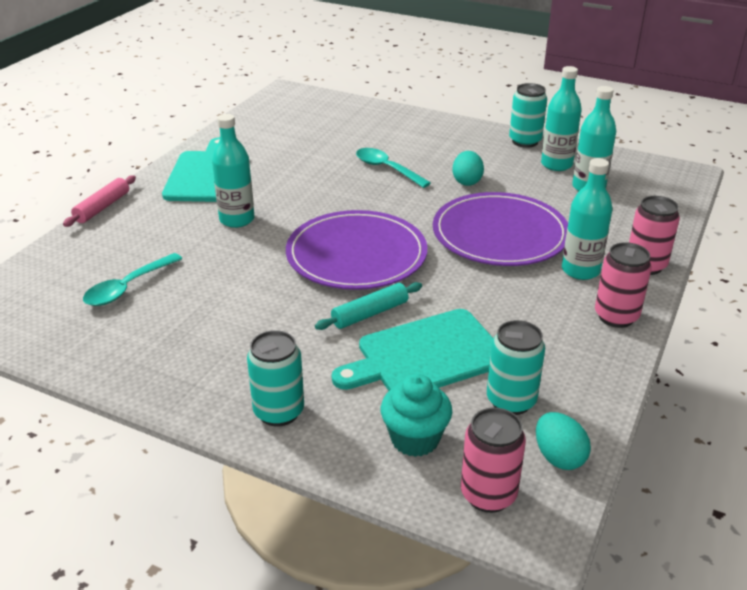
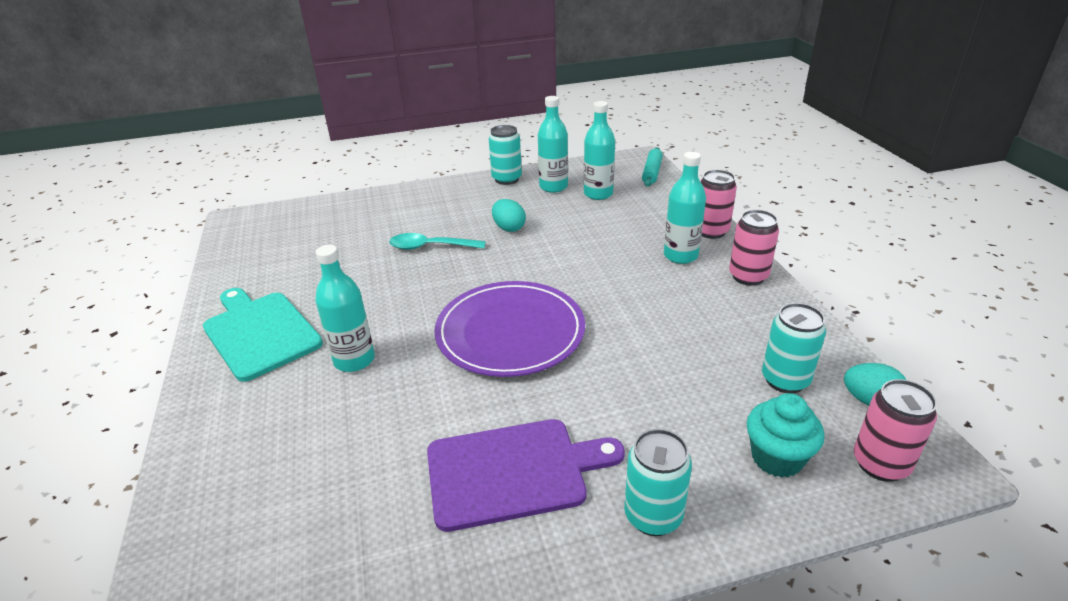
camera: 40 degrees left, 0 degrees up
(102, 207) = (176, 429): pink rolling pin -> none
(128, 287) = (331, 497): turquoise spoon -> none
(235, 336) = (513, 472): none -> purple cutting board
(370, 313) = (593, 376): turquoise rolling pin -> turquoise rolling pin (651, 172)
(425, 355) = (682, 383): turquoise cutting board -> none
(500, 234) = (591, 257): purple plate -> none

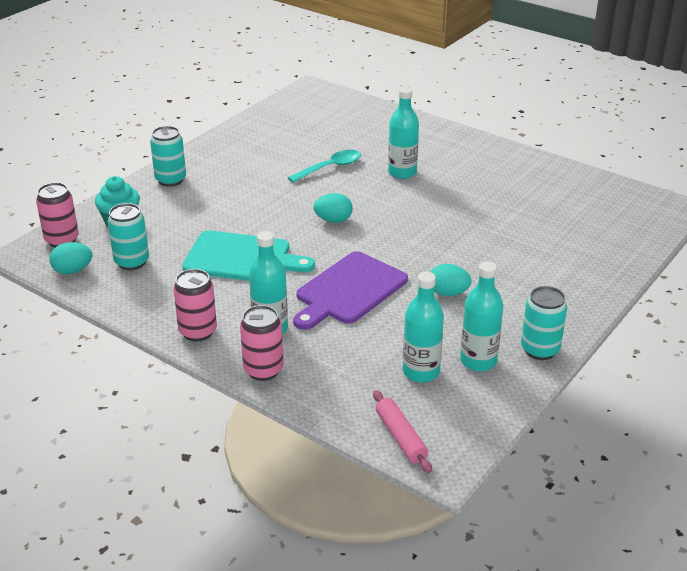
camera: 140 degrees right, 0 degrees up
(260, 332) = (481, 162): turquoise cutting board -> turquoise cutting board (242, 258)
(430, 247) = (481, 250): turquoise spoon -> turquoise spoon (330, 168)
(510, 332) = (333, 220): purple plate -> turquoise egg
(513, 472) = (251, 168): purple cutting board -> purple cutting board (348, 290)
(651, 172) = (401, 437): turquoise rolling pin -> pink rolling pin

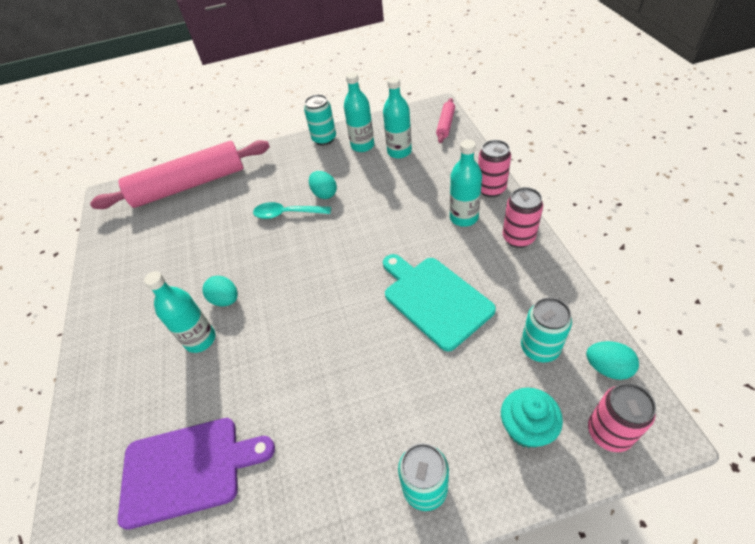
camera: 135 degrees left, 15 degrees up
(330, 168) = (246, 391): turquoise spoon -> turquoise spoon (287, 214)
(333, 220) = (322, 306): turquoise egg -> turquoise egg (225, 300)
(348, 290) = (383, 225): purple cutting board -> purple cutting board (187, 469)
(607, 244) = (189, 185): none -> pink rolling pin

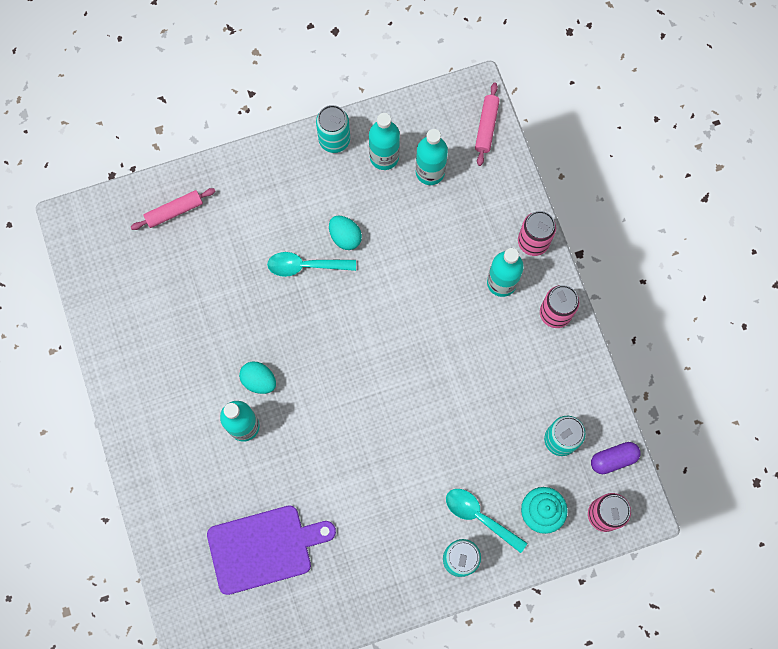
camera: 10 degrees left, 25 degrees up
(189, 185) = (174, 211): pink rolling pin -> pink rolling pin, size x0.42
(434, 299) = (469, 385): turquoise cutting board -> none
(449, 434) = (479, 517): none -> turquoise spoon
(607, 368) = (613, 459): turquoise egg -> purple capsule

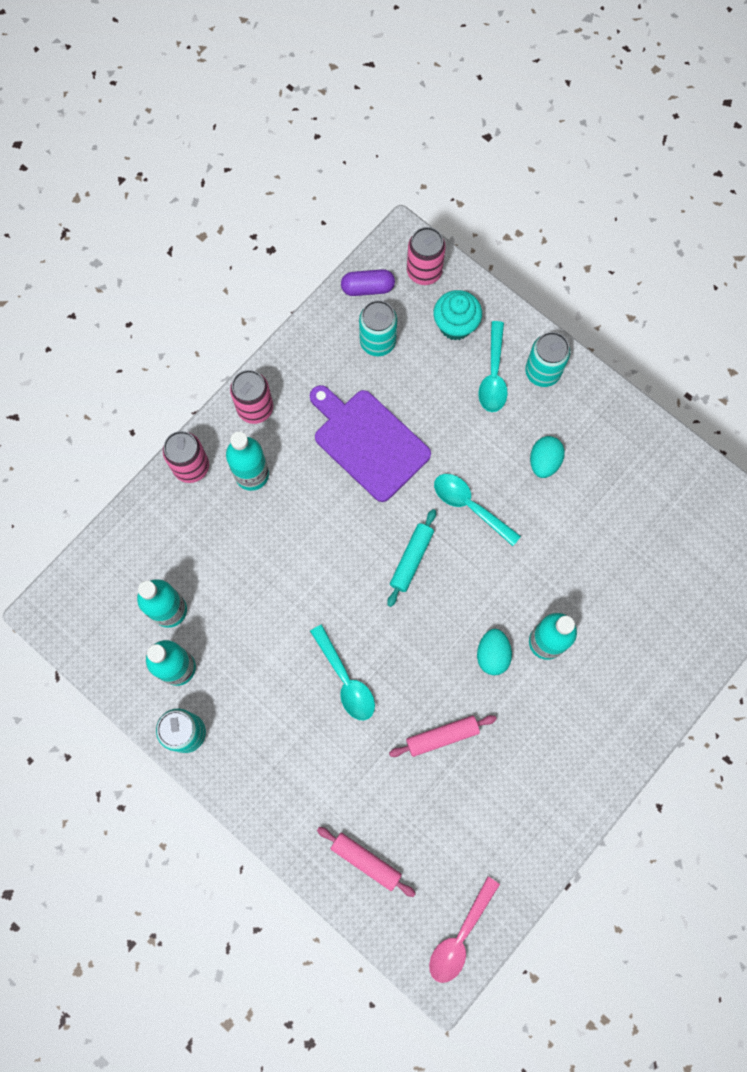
camera: 120 degrees left, 0 degrees up
(86, 245) = (460, 936): none -> pink spoon
(264, 548) = (647, 551): purple cutting board -> purple cutting board (368, 442)
(345, 237) = (291, 657): turquoise egg -> turquoise egg (544, 462)
(366, 363) = (411, 559): none -> turquoise rolling pin
(381, 432) = (470, 506): none -> turquoise spoon
(486, 126) = (86, 580): pink rolling pin -> pink rolling pin (442, 736)
(613, 459) = (367, 288): purple capsule -> purple capsule turned 45 degrees counterclockwise

